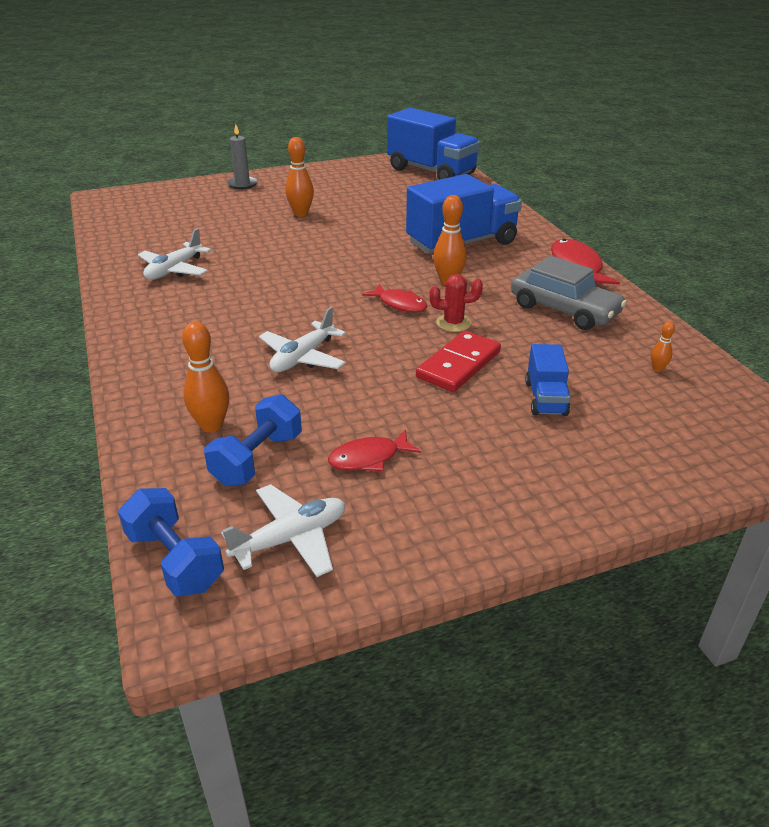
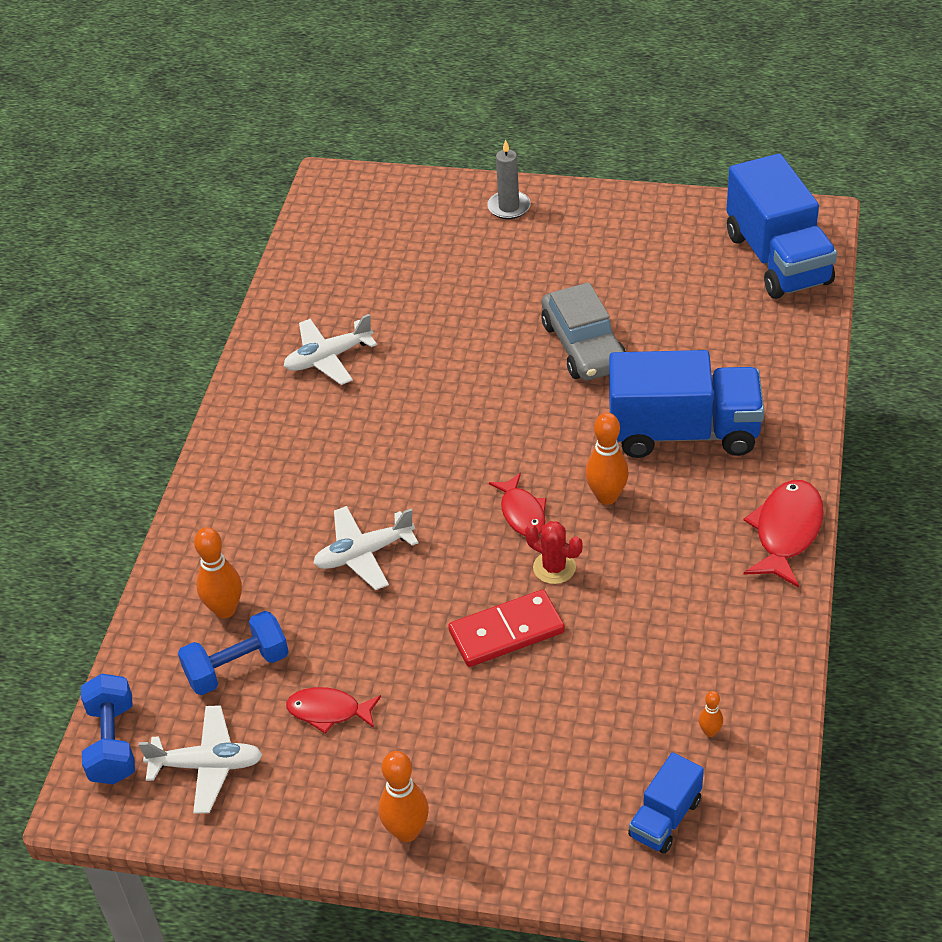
camera: 35 degrees right, 10 degrees up
(301, 214) = (536, 298): orange bowling pin -> orange bowling pin (407, 831)
(545, 398) = (552, 716): blue truck -> blue truck (665, 818)
(564, 310) = (697, 599): grey car -> grey car (583, 346)

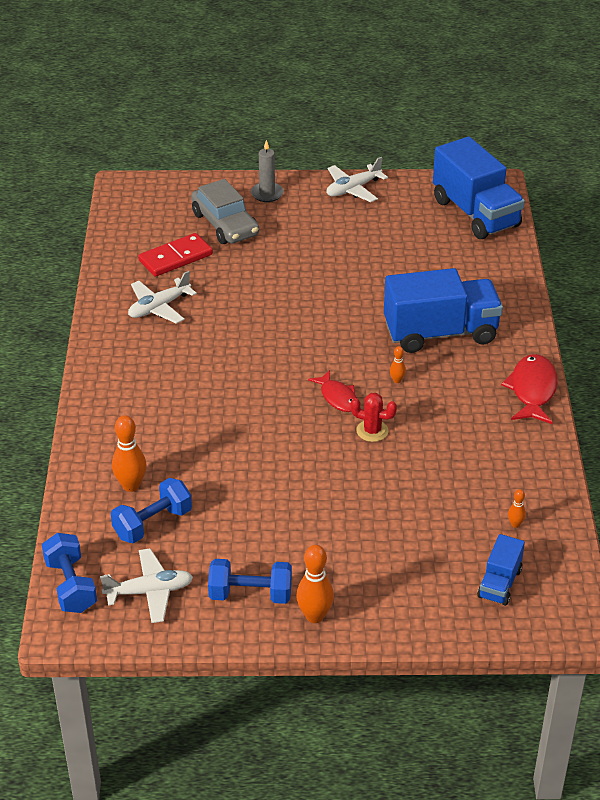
camera: 15 degrees left, 5 degrees down
(328, 711) = (232, 544): red fish -> none
(333, 787) = (250, 594): none -> blue dumbbell
(364, 554) = (227, 437): white plane -> white plane (353, 189)
(506, 632) = (349, 477): red domino -> red domino (176, 258)
(583, 346) = (350, 282): grey car -> grey car (225, 224)
(607, 497) = (397, 380): orange bowling pin -> orange bowling pin, size x0.51

